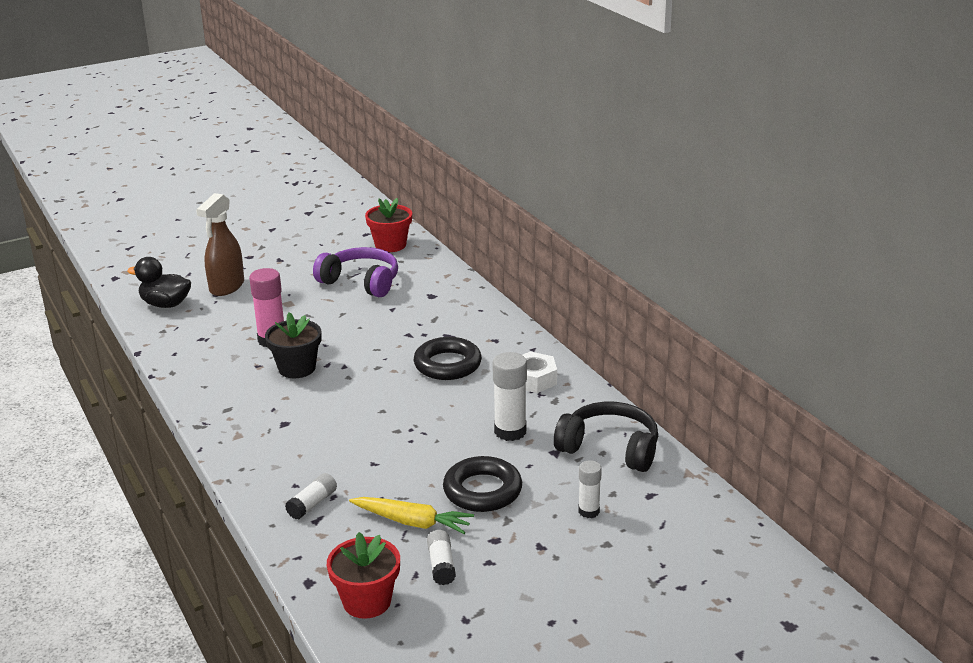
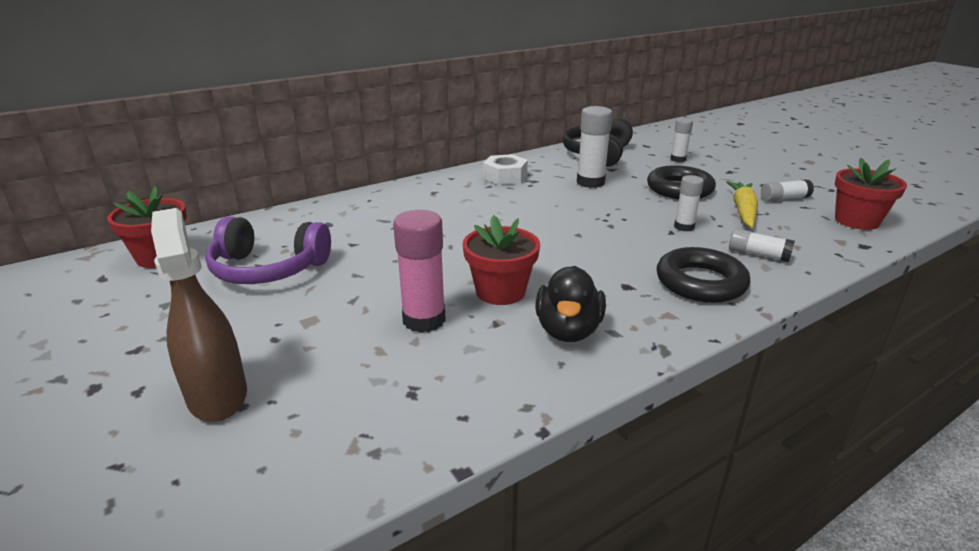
camera: 95 degrees left, 0 degrees up
(165, 304) = (258, 472): black duck -> black duck (568, 330)
(226, 287) = (217, 395): brown spray bottle -> brown spray bottle turned 135 degrees counterclockwise
(297, 368) = (500, 291): black flower pot -> red flower pot
(361, 282) = (268, 269): purple headphones -> purple headphones turned 105 degrees counterclockwise
(382, 473) = (684, 227): none -> white glue stick
(447, 364) = (483, 209): black ring -> black ring (700, 282)

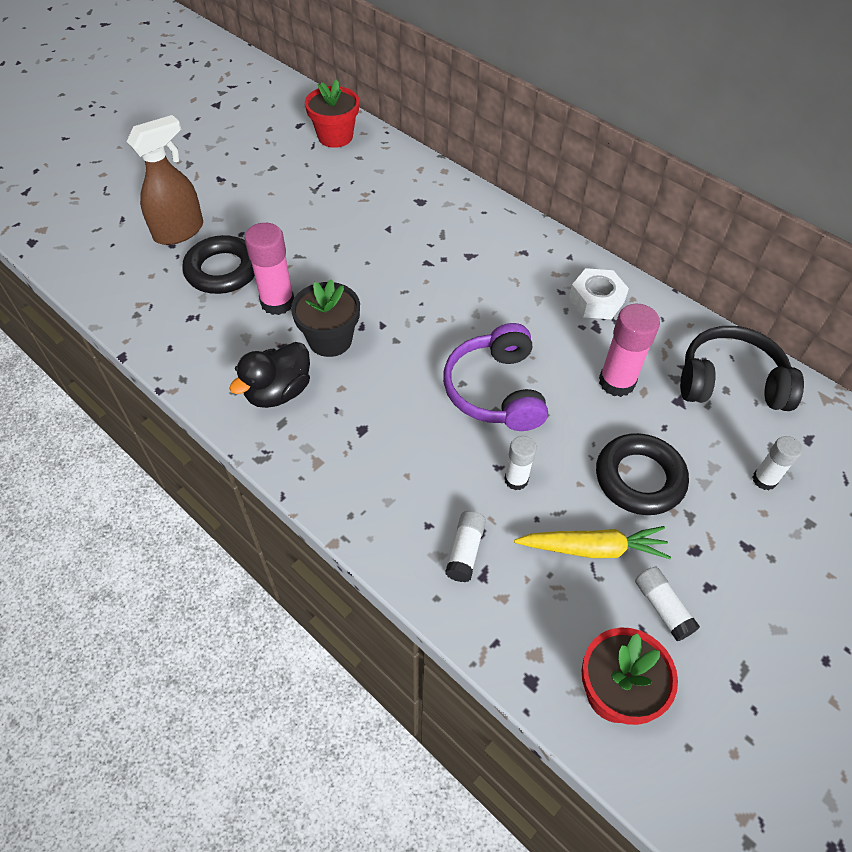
camera: 75 degrees right, 25 degrees up
(268, 269) = (332, 196): purple headphones -> purple headphones (496, 390)
(500, 291) = (330, 340): red flower pot -> black flower pot
(568, 330) = (278, 392): black duck -> black duck turned 45 degrees counterclockwise
(590, 182) = (616, 382): white glue stick -> pink glue stick
(700, 282) = (384, 490): black ring -> black ring (222, 270)

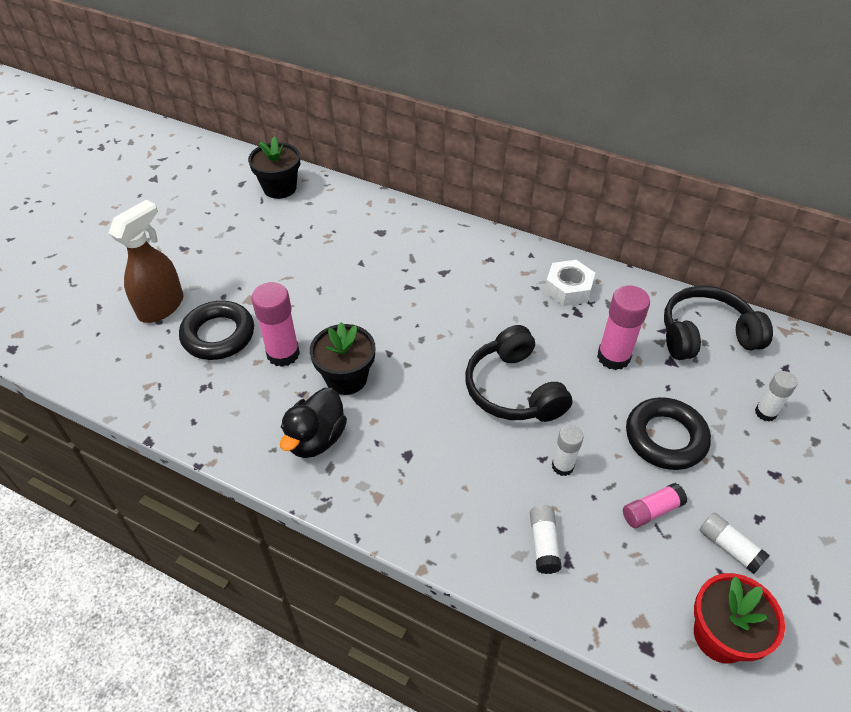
camera: 15 degrees left, 5 degrees down
(335, 137) = (280, 188): red flower pot -> black flower pot
(496, 390) = (513, 389): purple headphones -> black headphones
(592, 548) = (651, 511): yellow carrot -> pink glue stick

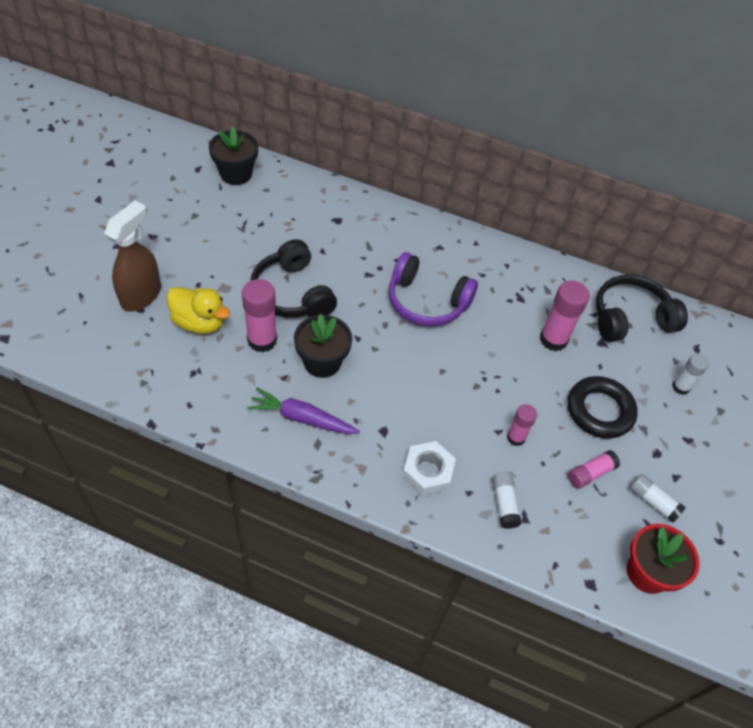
camera: 10 degrees left, 5 degrees up
(218, 335) = (199, 322): black ring -> yellow duck
(316, 439) = (302, 418): black duck -> purple carrot
(470, 315) = (427, 301): none -> purple headphones
(513, 389) = (470, 370): black headphones -> black headphones (292, 293)
(562, 466) = (516, 437): white glue stick -> pink glue stick
(568, 289) = (511, 276): white nut -> white nut (427, 472)

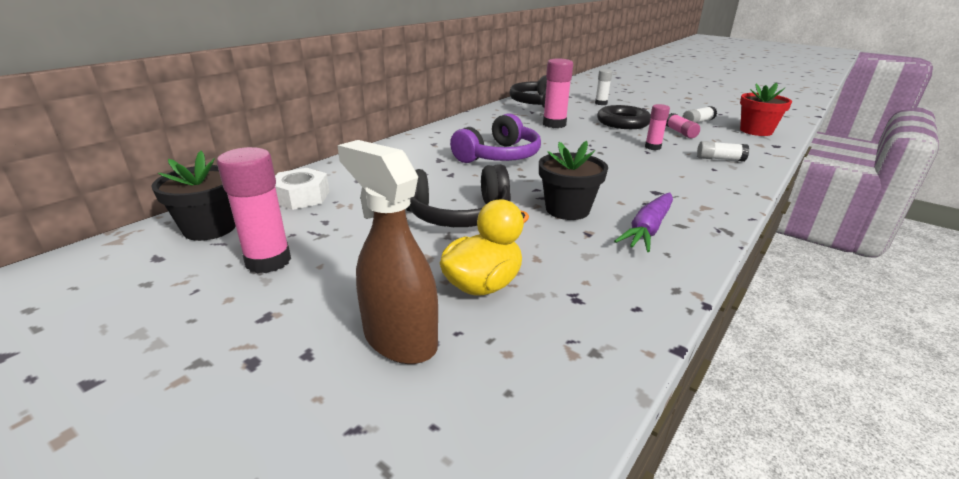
camera: 70 degrees left, 25 degrees down
(262, 340) = (527, 241): pink glue stick -> pink glue stick (268, 261)
(427, 472) = (699, 180): white nut -> white nut (301, 197)

